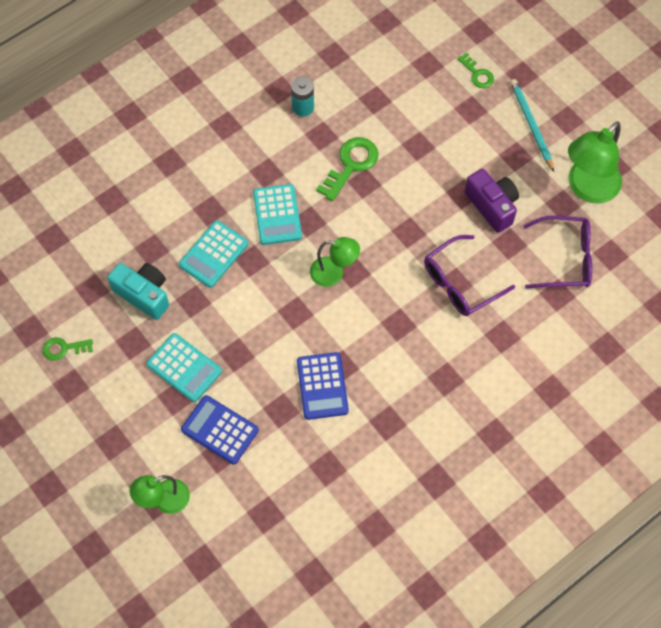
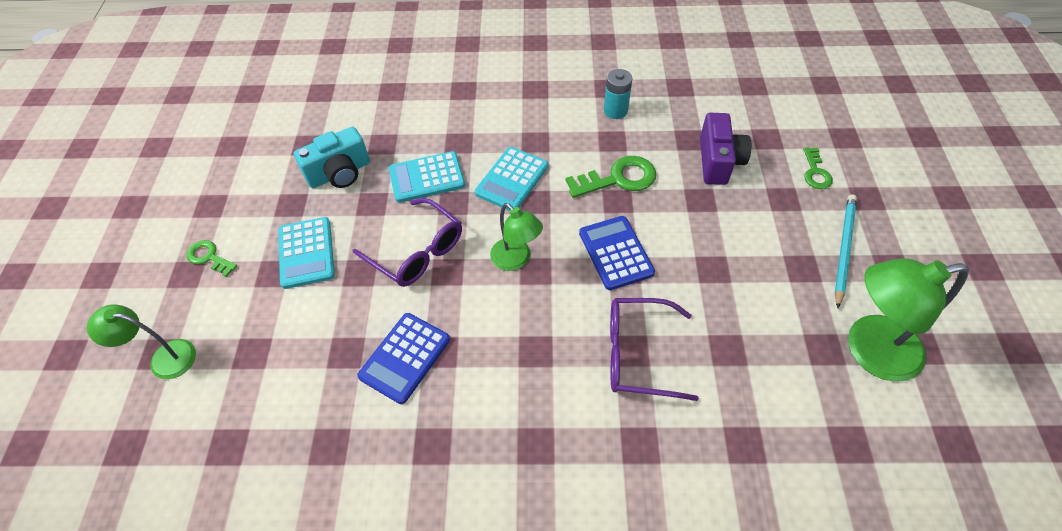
camera: 40 degrees right, 10 degrees down
(64, 348) = (237, 174): green key -> green key (209, 257)
(144, 294) = (339, 173): turquoise camera -> turquoise camera turned 75 degrees clockwise
(220, 430) = (276, 329): blue calculator -> blue calculator (616, 253)
(492, 206) = (737, 300): purple camera -> purple camera (718, 161)
(565, 258) = (785, 410): purple glasses -> purple glasses (417, 252)

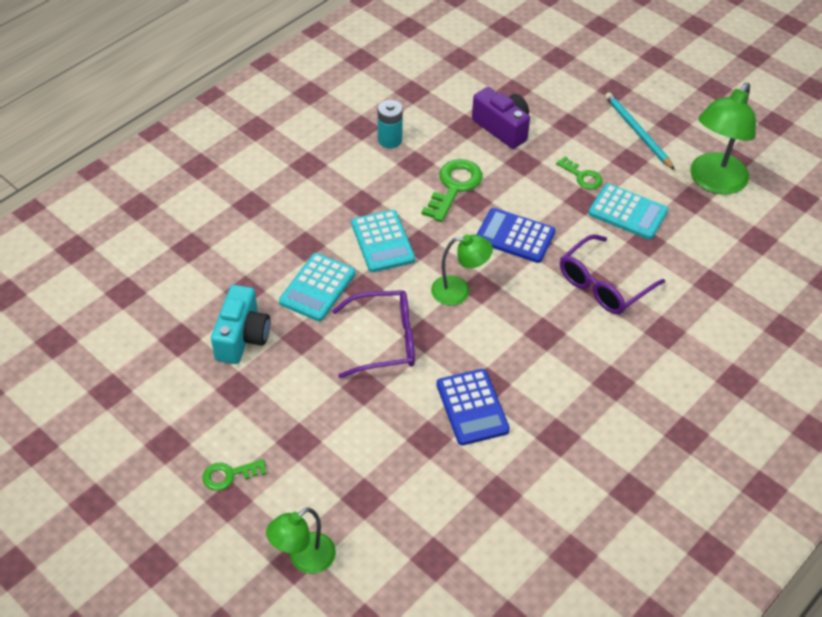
camera: 50 degrees left, 5 degrees down
(306, 253) = (303, 408): turquoise calculator -> turquoise calculator (627, 212)
(815, 172) = (568, 94): green key -> green key (582, 176)

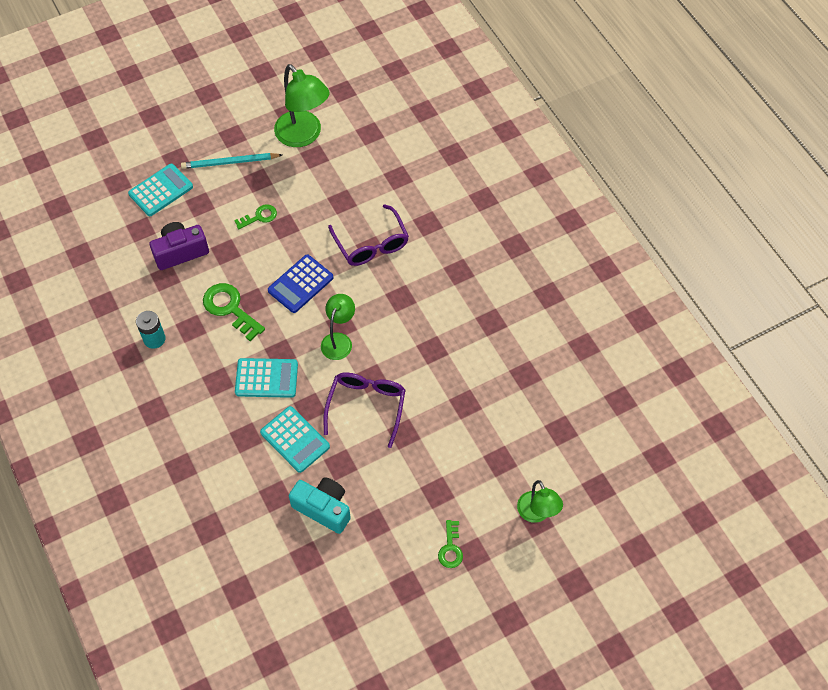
camera: 70 degrees left, 10 degrees up
(472, 407) = (448, 367): blue calculator -> none
(627, 212) = (309, 202): turquoise calculator -> turquoise calculator (161, 190)

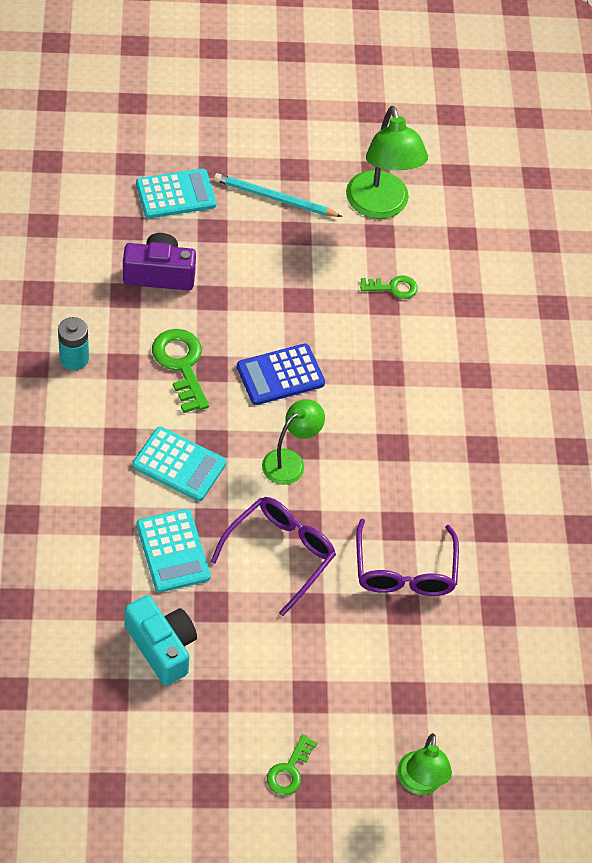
camera: 20 degrees right, 5 degrees down
(259, 217) = (274, 276): green key -> green key (393, 288)
(371, 244) = (392, 368): purple glasses -> purple glasses (404, 571)

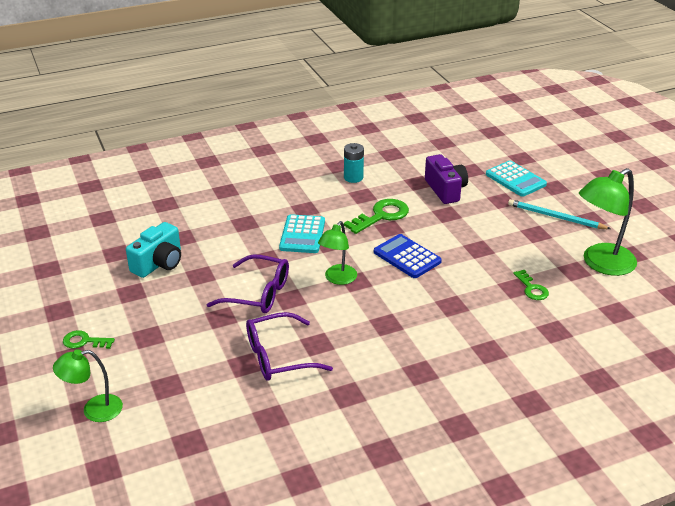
camera: 75 degrees right, 20 degrees down
(173, 551) = (234, 249): turquoise calculator -> none
(274, 198) = (555, 217): turquoise pencil -> turquoise pencil turned 60 degrees counterclockwise
(290, 461) = (337, 279): green lamp -> green lamp turned 90 degrees clockwise

